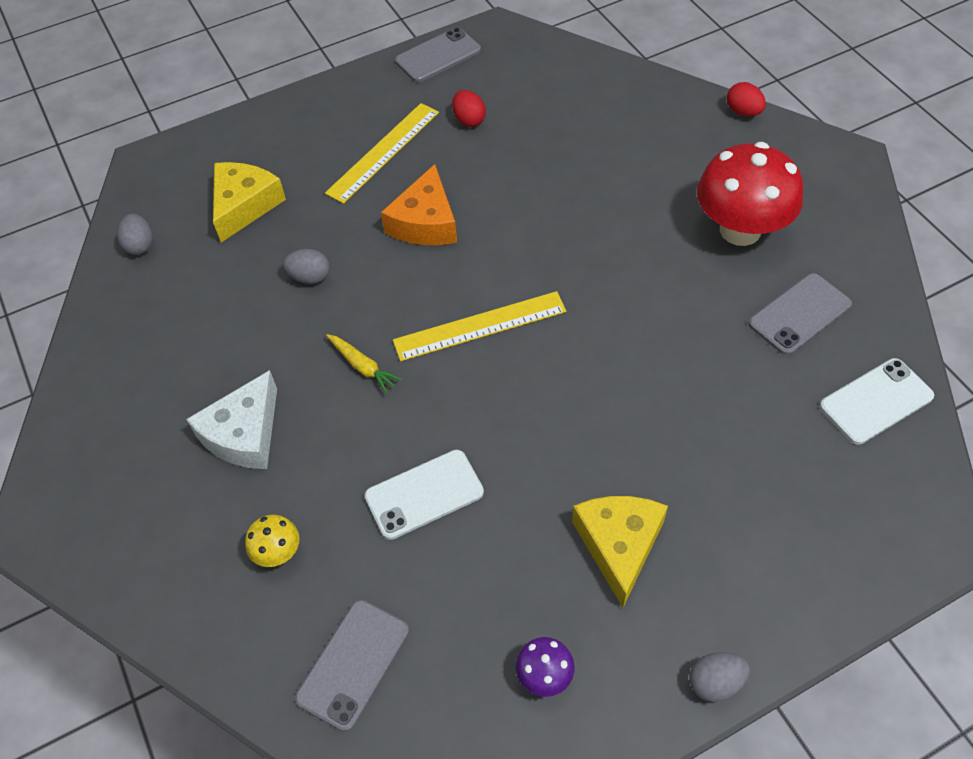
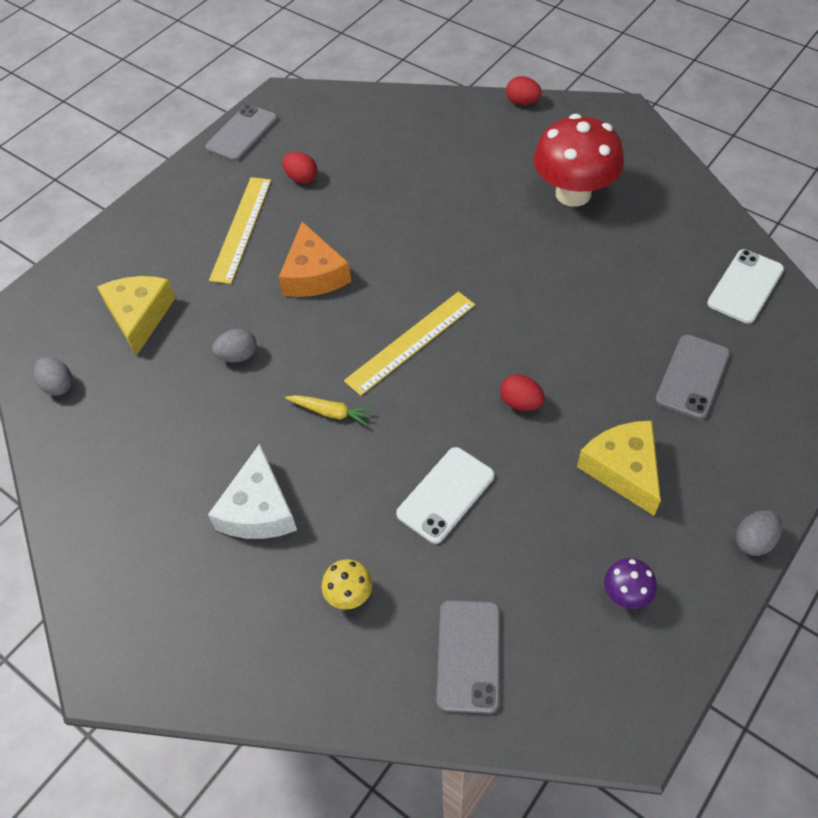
camera: 25 degrees left, 0 degrees up
(553, 431) = (520, 403): none -> red egg
(799, 314) = (654, 242): grey phone -> grey phone (692, 377)

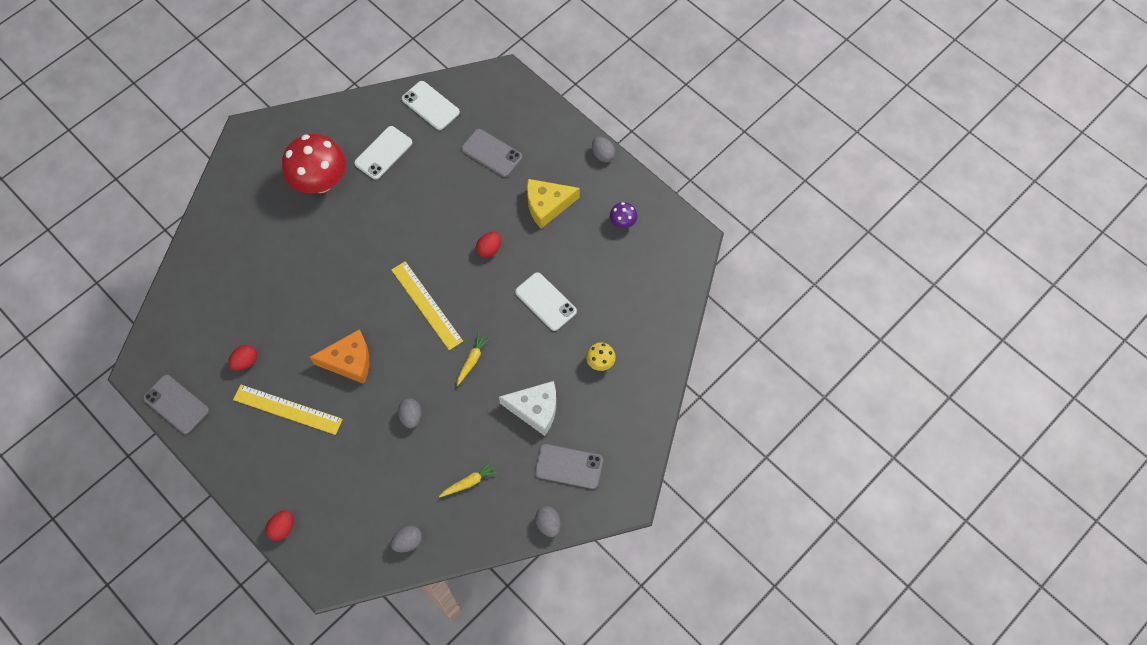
camera: 85 degrees left, 10 degrees up
(71, 557) = (548, 524): none -> grey egg
(139, 316) = (357, 485): yellow cheese -> none
(141, 441) = (469, 482): none -> yellow carrot
(469, 655) = (645, 305): grey phone -> grey phone (568, 466)
(522, 102) = (212, 194): red egg -> red egg (282, 528)
(642, 249) = (383, 153): none -> white phone

